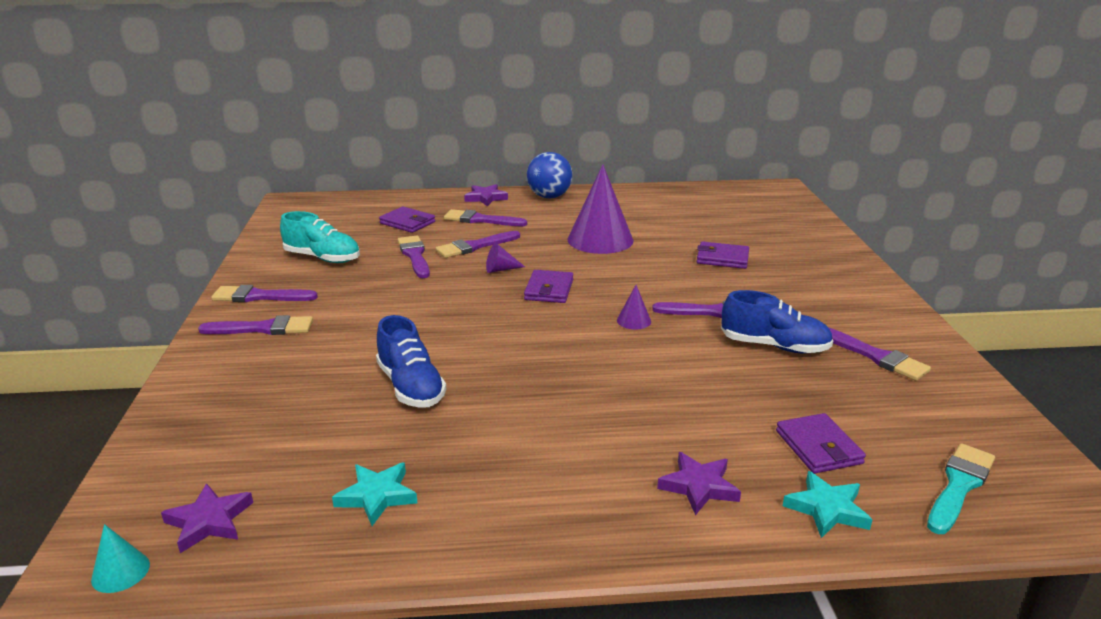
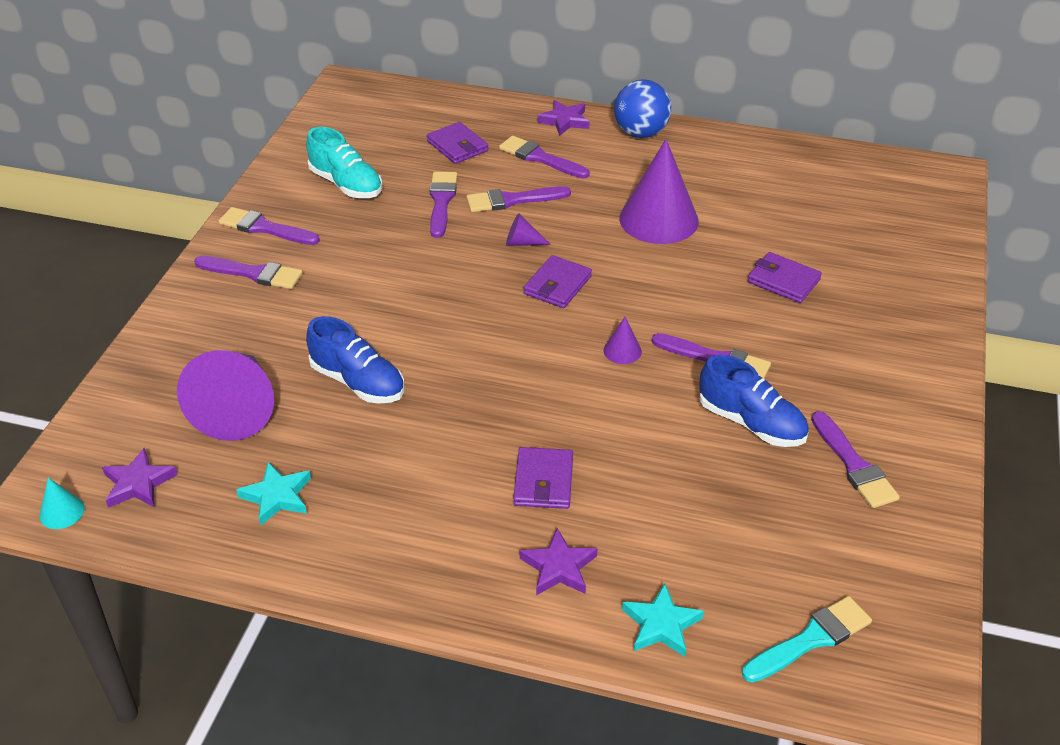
camera: 20 degrees right, 15 degrees up
(296, 432) = (238, 409): none -> purple cone
(411, 387) = (358, 382): blue shoe -> blue shoe turned 45 degrees counterclockwise
(818, 447) = (704, 558): purple wallet -> purple wallet (543, 481)

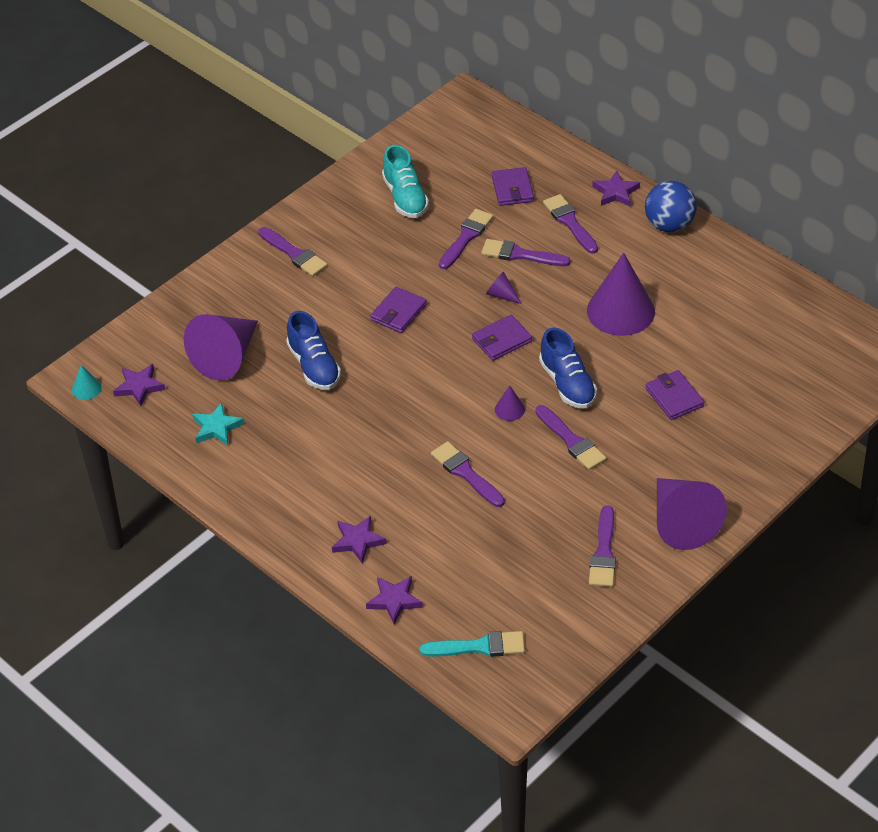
camera: 30 degrees right, 5 degrees up
(265, 228) = (323, 217): purple brush -> purple brush (465, 473)
(543, 481) = (387, 482): purple wallet -> purple wallet (398, 312)
(661, 625) = (394, 600): turquoise star -> purple star
(751, 423) = (557, 496): blue shoe -> blue shoe (567, 384)
(904, 401) = (681, 522): none -> purple cone

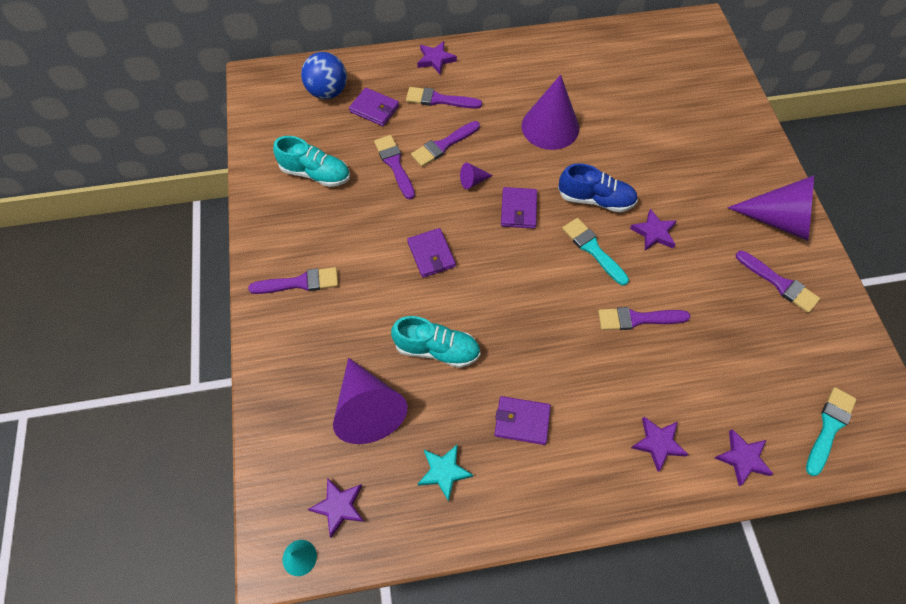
camera: 55 degrees left, 15 degrees up
(314, 366) = (437, 349): blue shoe -> turquoise shoe
(509, 409) = (593, 249): purple cone -> turquoise brush
(571, 441) = (654, 232): purple brush -> purple star
(669, 225) = (493, 53): blue ball -> blue ball (328, 92)
(674, 397) = (657, 150): purple wallet -> purple wallet (522, 421)

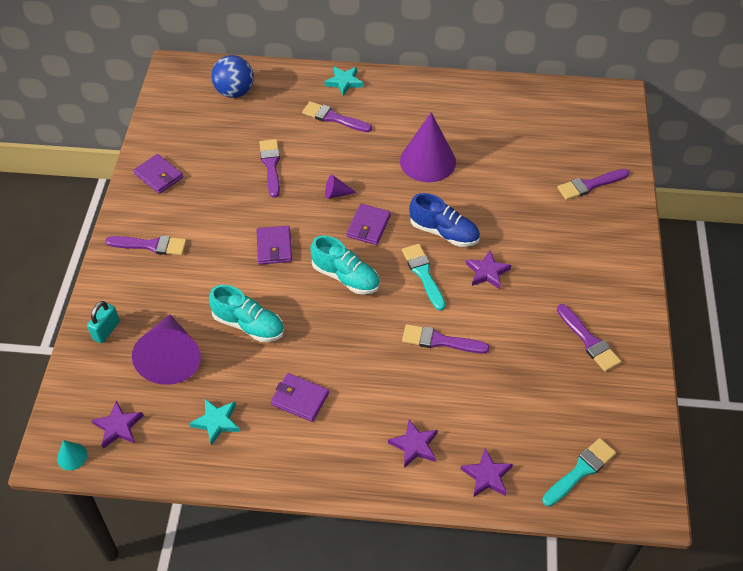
camera: 15 degrees right, 10 degrees down
(285, 394) = (106, 330): none -> turquoise padlock
(316, 173) = (198, 159): turquoise shoe -> turquoise shoe (345, 277)
(374, 109) = (271, 114): purple wallet -> purple wallet (159, 176)
(435, 59) = (344, 82): purple star -> turquoise star
(443, 145) = (321, 158): purple brush -> purple brush (590, 185)
(779, 220) = (614, 287): purple cone -> none

